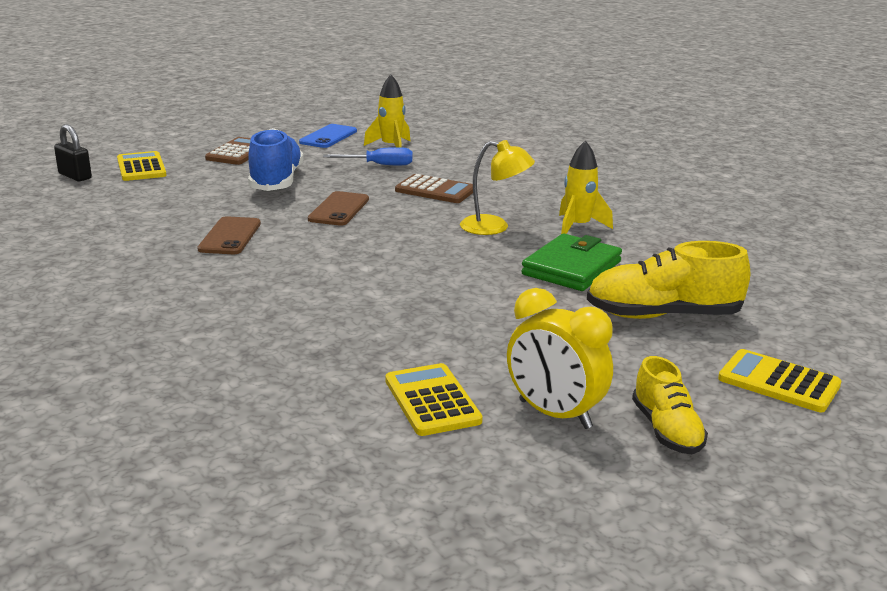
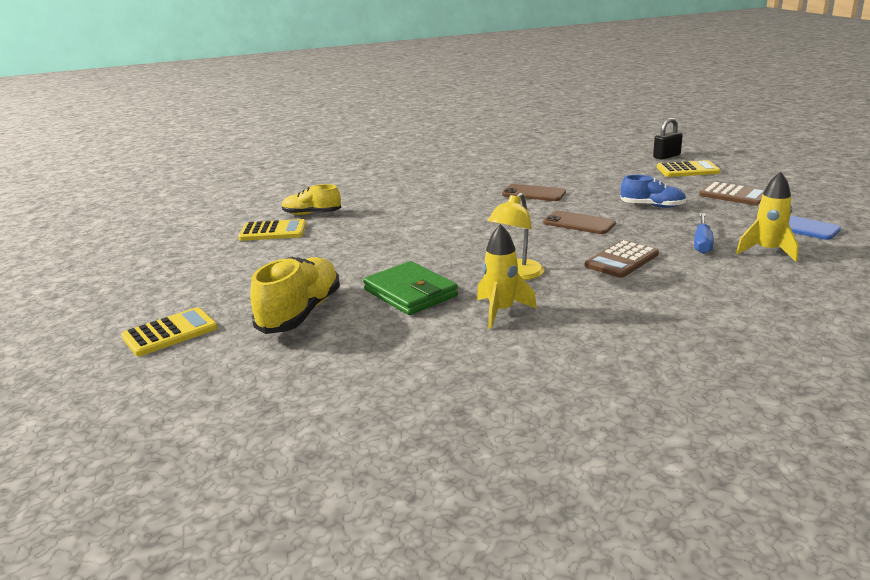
camera: 110 degrees right, 0 degrees up
(276, 181) = (652, 206): blue shoe -> blue shoe, size x0.62
(554, 414) = (225, 257): yellow clock -> none
(666, 430) = (173, 283): yellow shoe -> yellow shoe (311, 214)

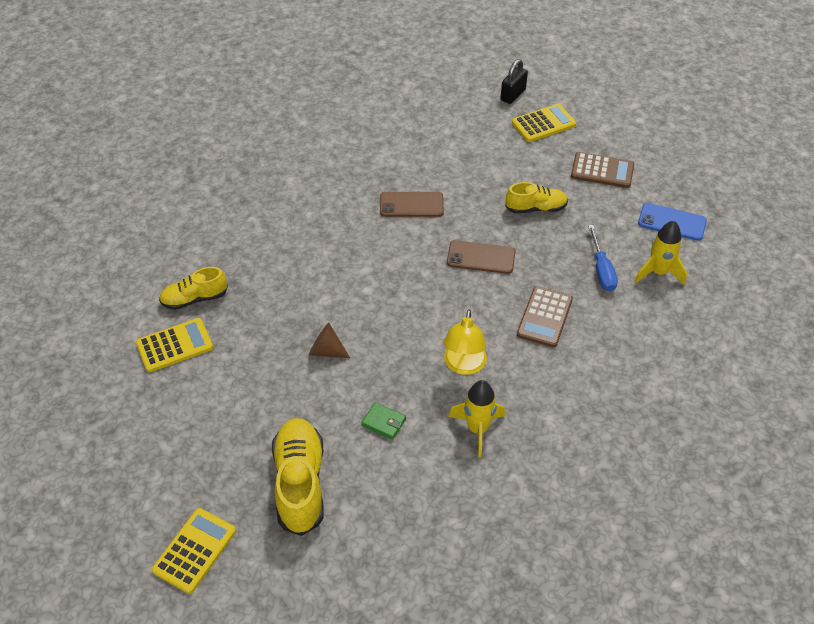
camera: 25 degrees left, 25 degrees up
(394, 250) = (326, 351): none -> brown cone
(410, 293) = (384, 422): green wallet -> green wallet, size x0.49
(652, 206) = (536, 208): blue shoe -> yellow shoe

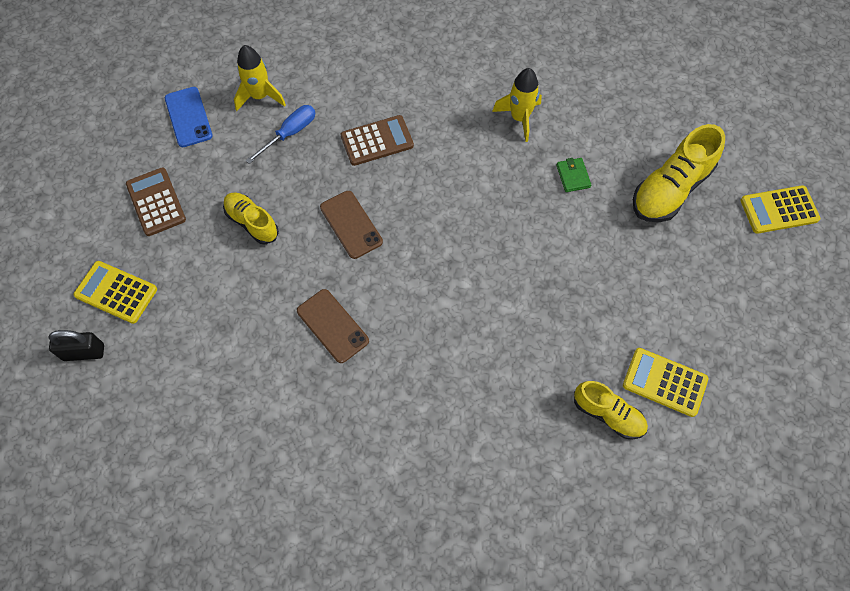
camera: 130 degrees left, 15 degrees up
(326, 351) = (553, 263): brown cone -> none
(464, 366) = (474, 162): yellow lamp -> none

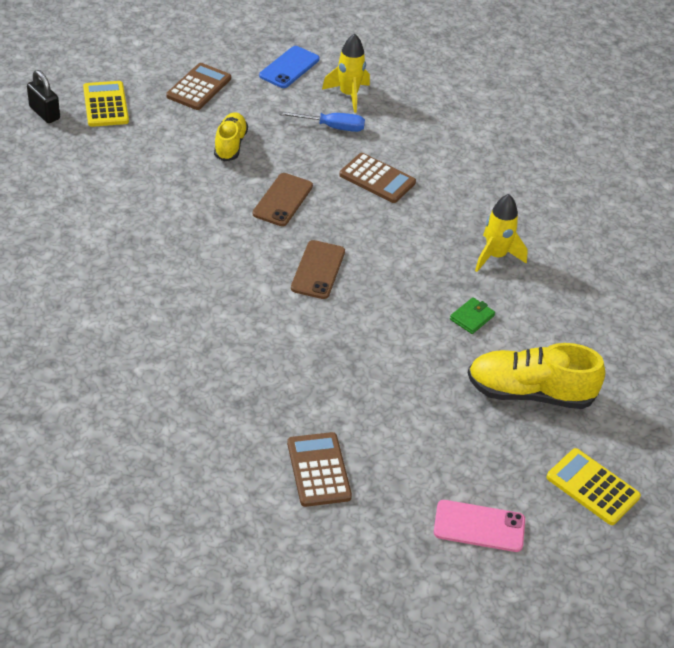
camera: 50 degrees right, 20 degrees down
(332, 326) = (181, 231): brown phone -> brown phone (318, 270)
(608, 414) = (251, 442): yellow shoe -> none
(664, 382) = (318, 470): yellow calculator -> brown calculator
(776, 306) = (479, 526): none -> pink phone

